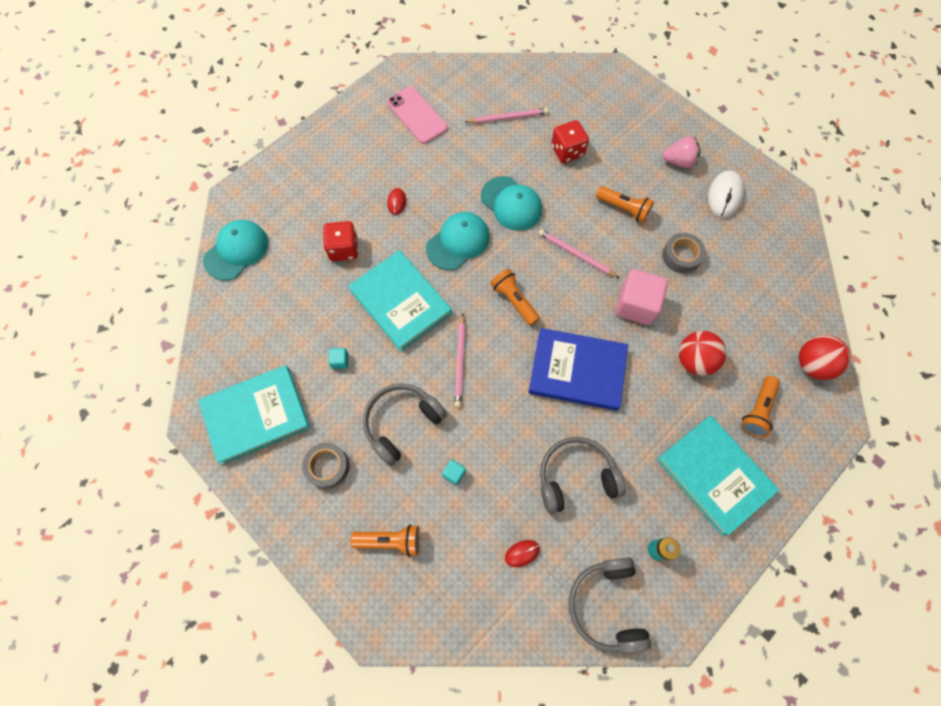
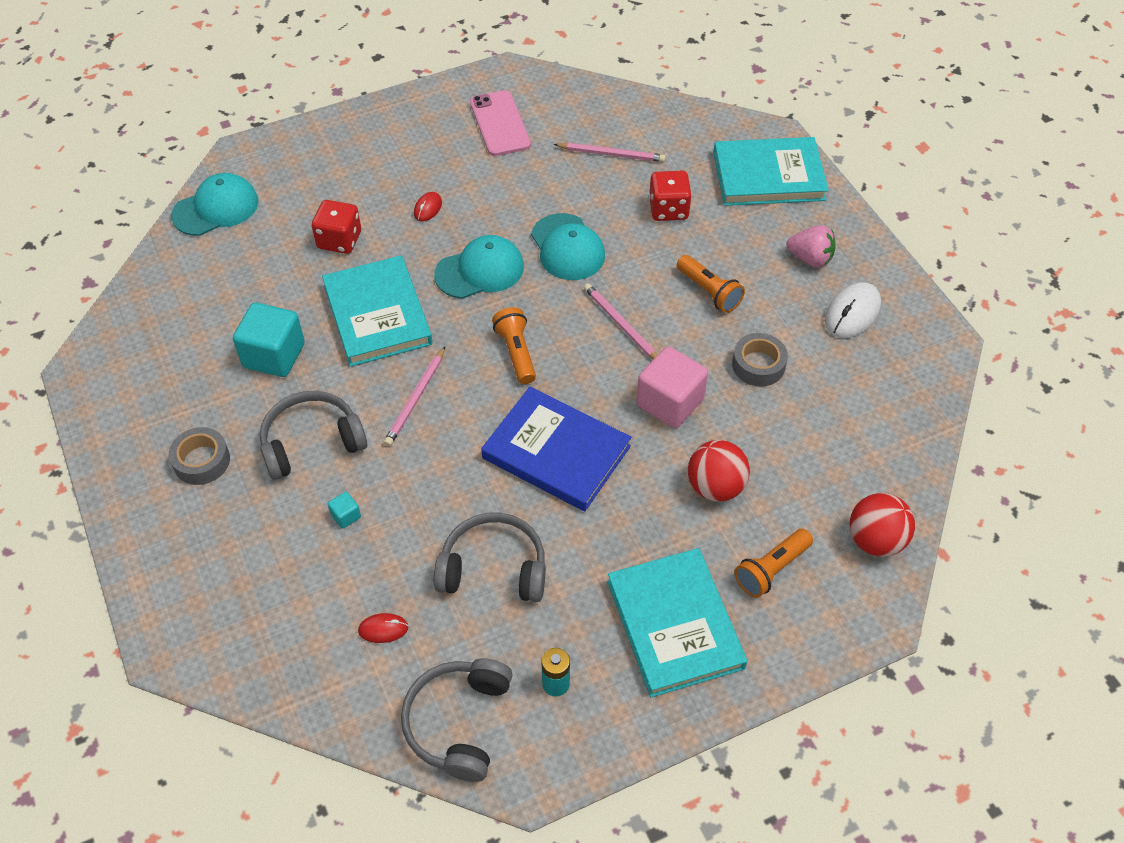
camera: 20 degrees right, 15 degrees down
(256, 415) = (149, 382): turquoise book -> turquoise book (768, 176)
(340, 361) = (274, 355): turquoise cube -> turquoise cube, size x2.33
(390, 540) = (233, 562): orange flashlight -> none

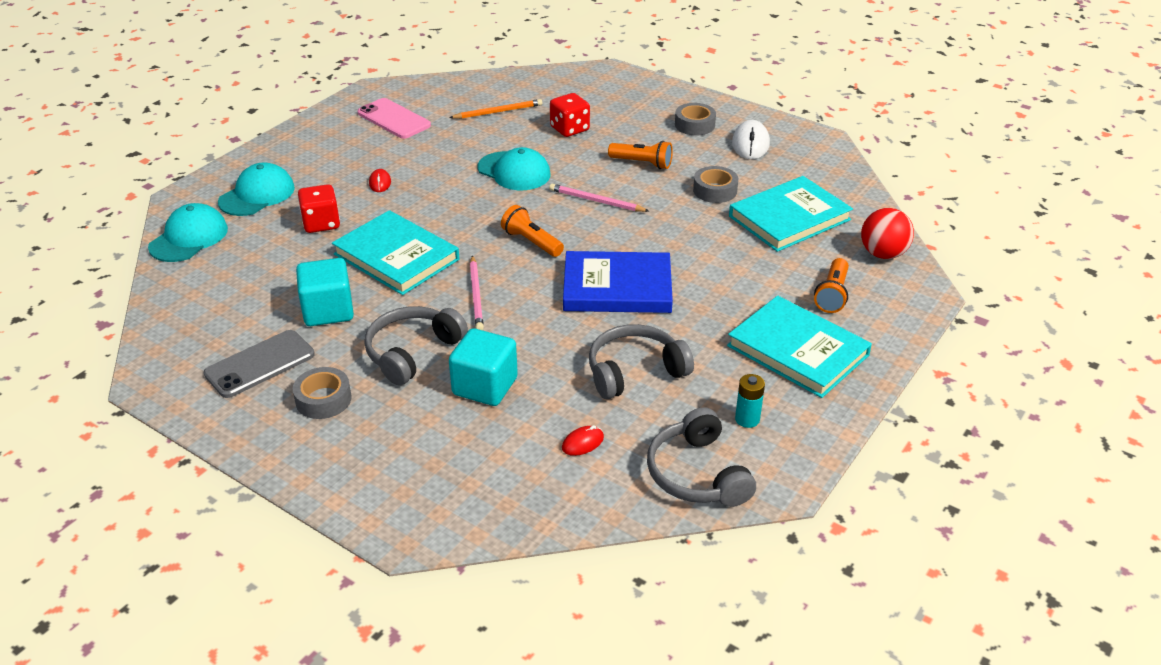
camera: 30 degrees left, 15 degrees down
(177, 393) = (260, 364): none -> grey phone
(346, 516) = (485, 386): turquoise cube -> turquoise cube, size x2.33
(480, 270) = (457, 205): turquoise cap -> turquoise cap (257, 195)
(611, 154) = (498, 112): pink pencil -> orange pencil
(669, 402) = (673, 231): pink cube -> none
(715, 487) = (750, 265): red ball -> none
(768, 176) = (624, 91): turquoise book -> turquoise book (789, 218)
(810, 258) = (694, 125): pink strawberry -> grey tape

